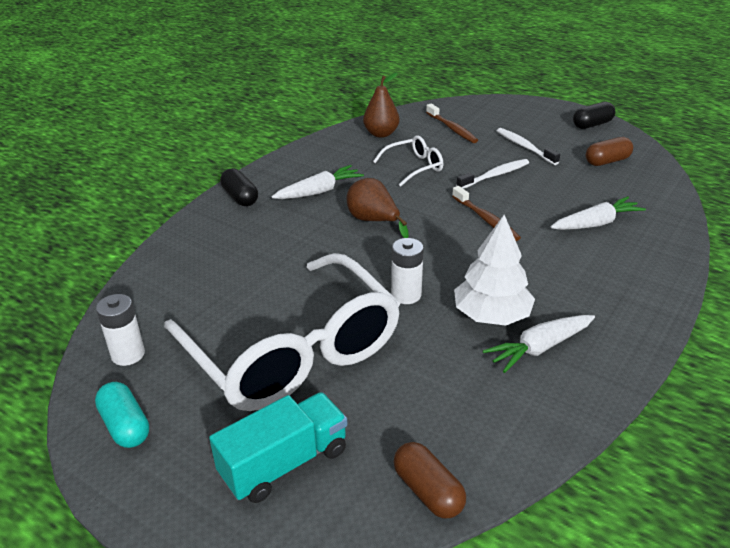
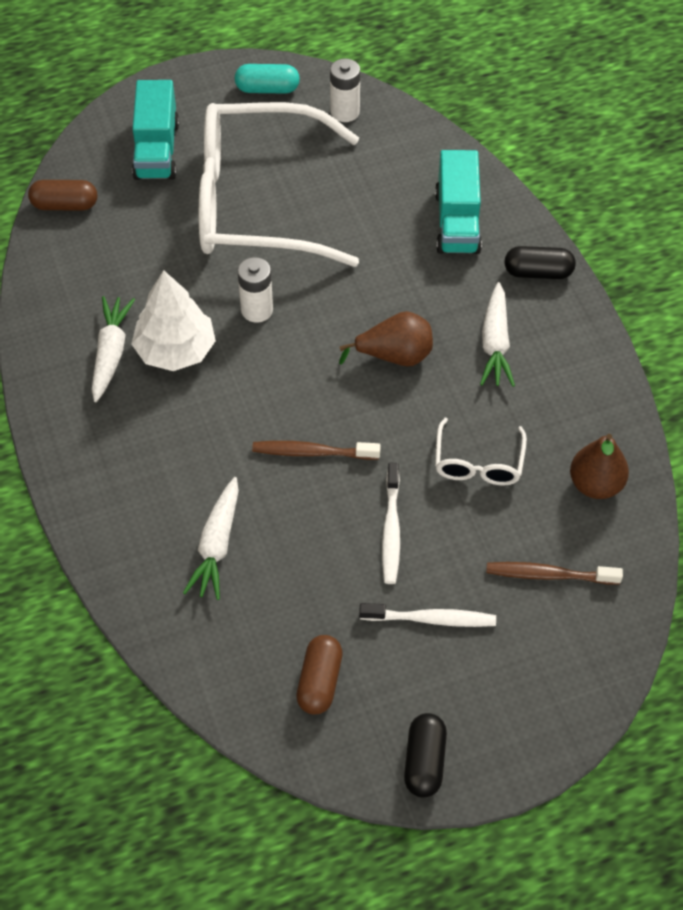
camera: 125 degrees right, 20 degrees up
(221, 243) = (457, 222): none -> turquoise truck

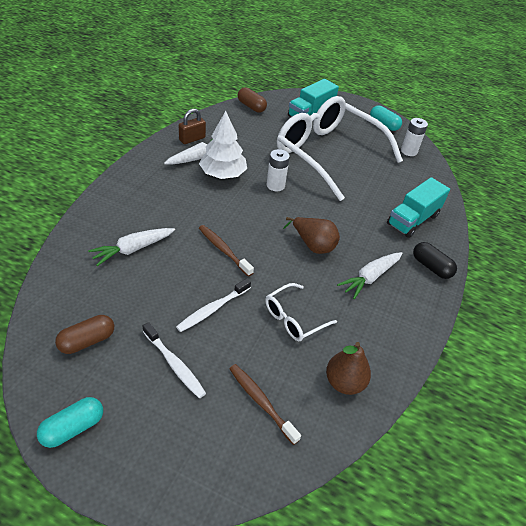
camera: 40 degrees right, 10 degrees down
(64, 331) = (192, 139): none -> brown padlock
(424, 762) = (73, 428): black capsule -> turquoise capsule

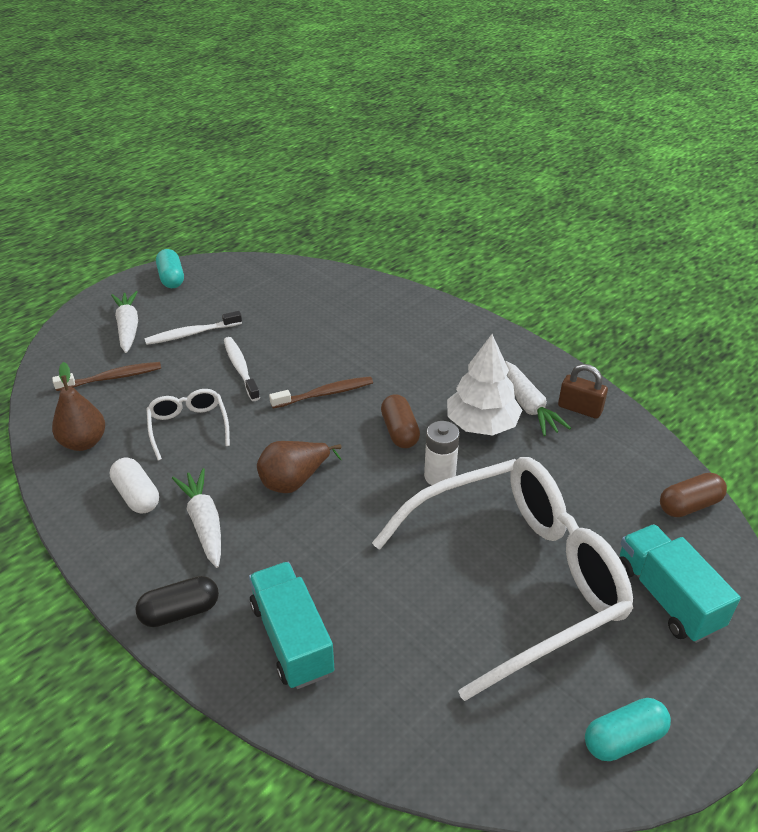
camera: 115 degrees right, 5 degrees down
(87, 341) = (251, 290): brown capsule -> brown capsule (400, 431)
(133, 249) = (358, 327): white carrot -> white carrot (128, 327)
(192, 139) = (580, 408): brown padlock -> brown padlock turned 45 degrees counterclockwise
(371, 322) = (137, 495): none -> white capsule
(409, 151) = (505, 744): white battery -> none

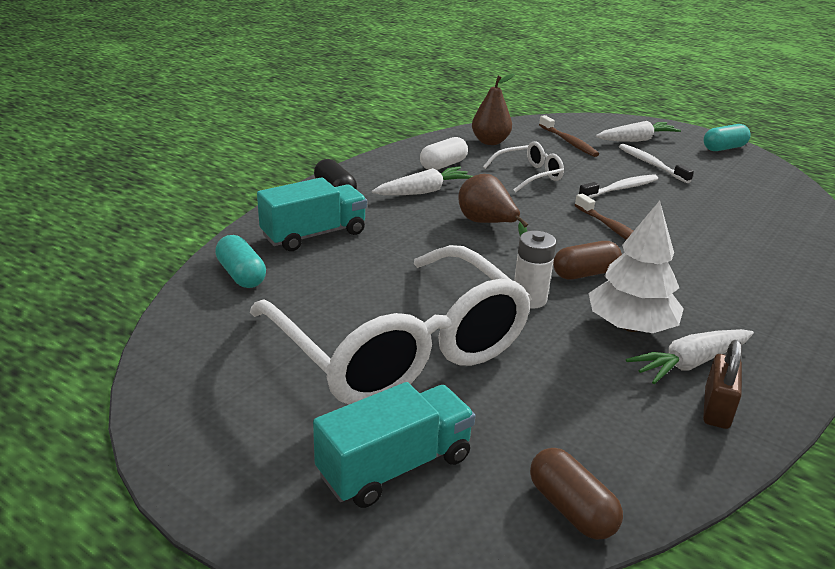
camera: 80 degrees right, 10 degrees down
(623, 738) = (203, 413): turquoise capsule -> turquoise capsule (241, 275)

